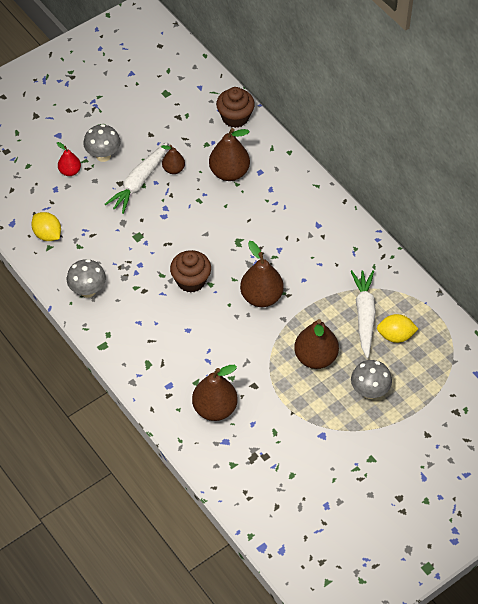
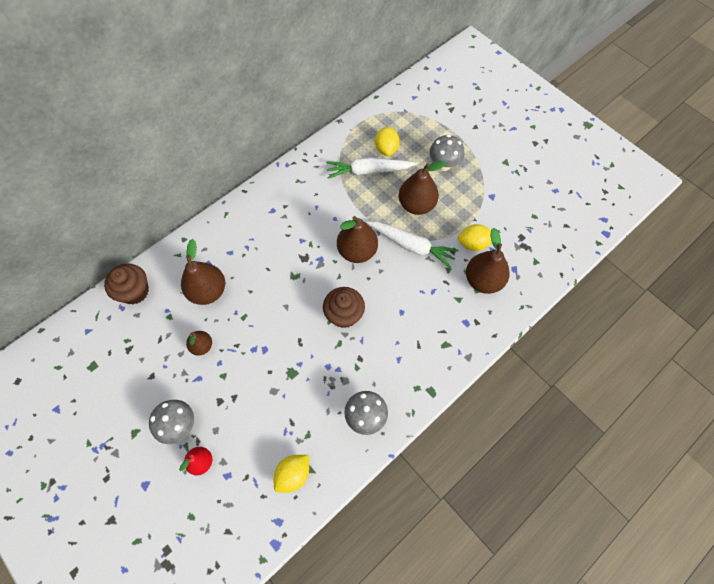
camera: 95 degrees left, 10 degrees up
(139, 182) = (219, 380): white carrot -> white carrot (411, 246)
(260, 406) = (473, 244): none -> yellow lemon

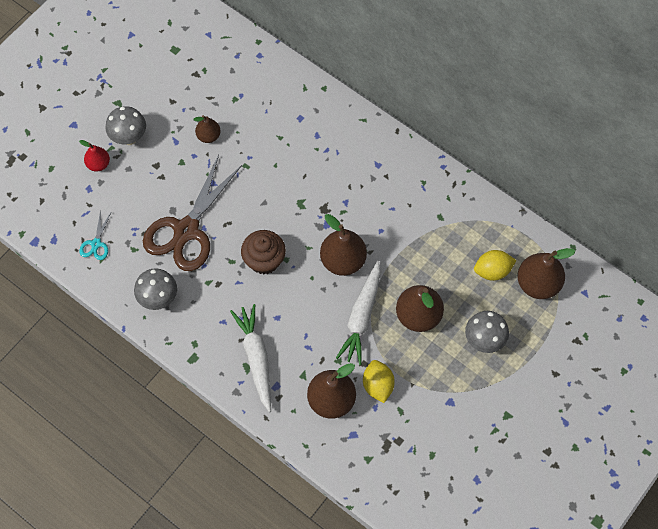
camera: 80 degrees right, 0 degrees up
(134, 291) = (256, 61): brown cupcake -> none
(208, 291) = (268, 126): brown pear -> brown pear (538, 284)
(293, 474) = (96, 244): yellow lemon -> turquoise scissors
(298, 380) = (186, 230): none -> brown scissors
(368, 171) = (454, 256): white carrot -> white carrot (256, 358)

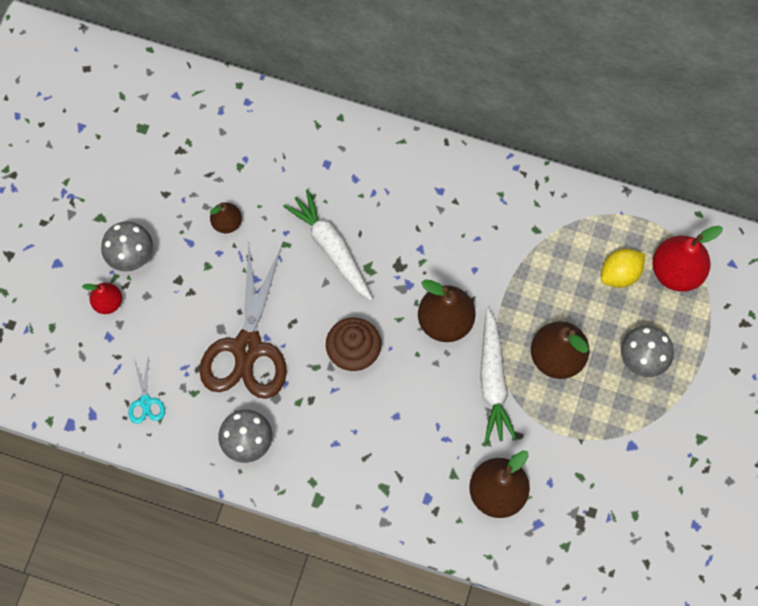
camera: 20 degrees left, 5 degrees up
(256, 358) = (391, 473): white carrot -> white carrot (331, 248)
(378, 385) = (543, 456): yellow lemon -> none
(538, 284) = (676, 272): brown pear -> red pear

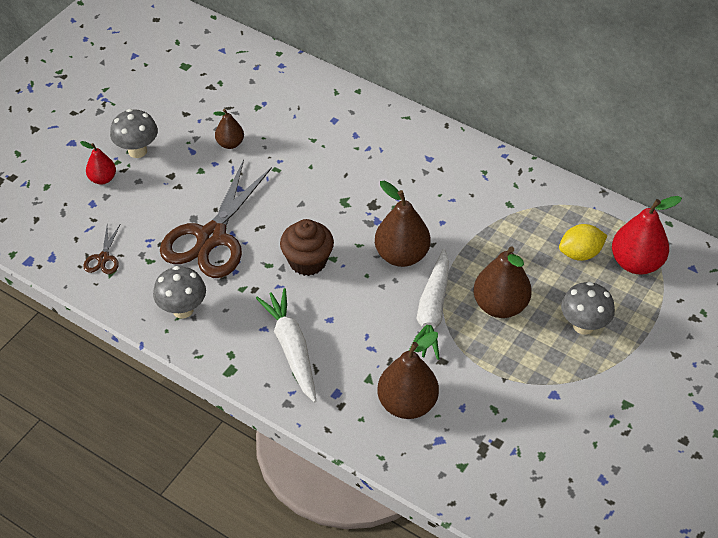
camera: 15 degrees right, 20 degrees down
(145, 402) = (103, 258): turquoise scissors -> brown scissors
(331, 248) = (316, 180): white carrot -> white carrot (291, 348)

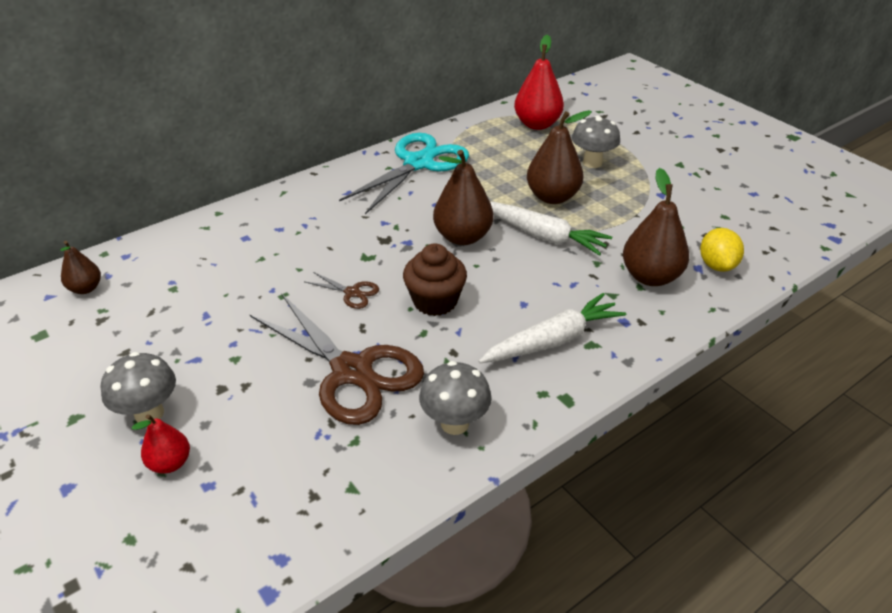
camera: 70 degrees left, 10 degrees down
(103, 258) = (321, 492): brown scissors -> brown scissors (352, 293)
(230, 143) = (212, 323): brown pear -> brown pear (86, 288)
(291, 348) = (553, 340): white carrot -> white carrot turned 150 degrees clockwise
(503, 190) = (418, 163): none -> turquoise scissors
(580, 253) = (513, 145): yellow lemon -> yellow lemon (717, 265)

